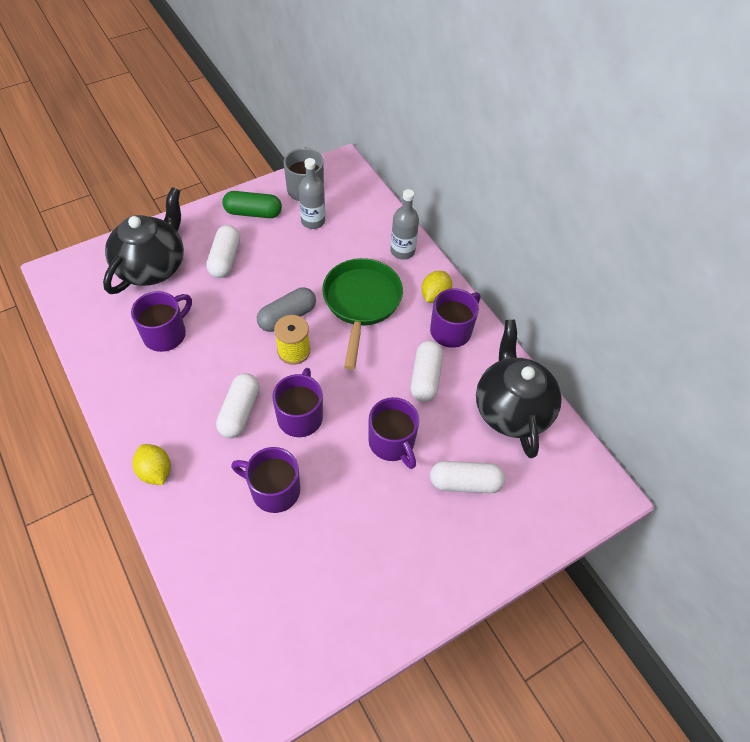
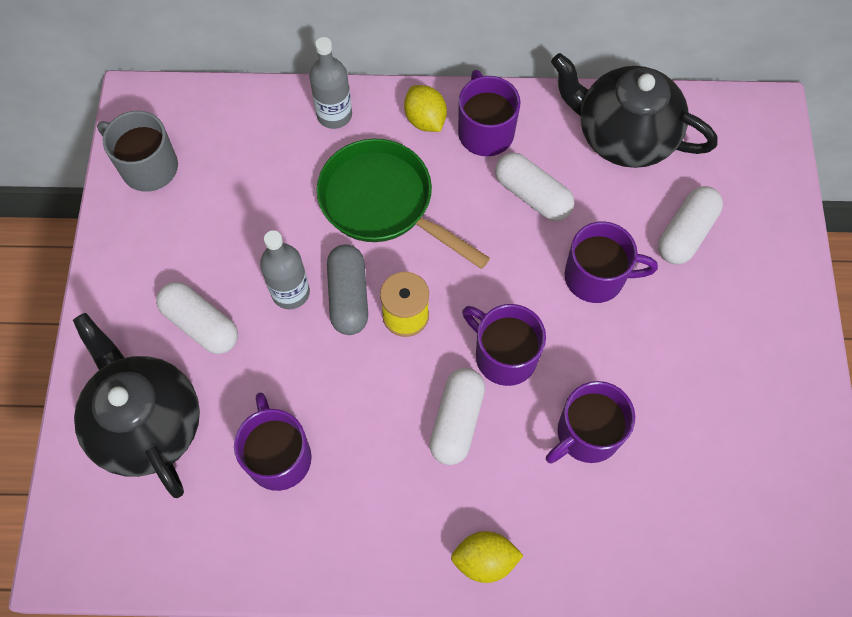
camera: 55 degrees left, 10 degrees up
(240, 412) = (456, 421): white capsule -> white capsule turned 60 degrees clockwise
(253, 213) = (143, 251): green capsule -> none
(313, 221) = (212, 187): grey bottle -> grey bottle (290, 292)

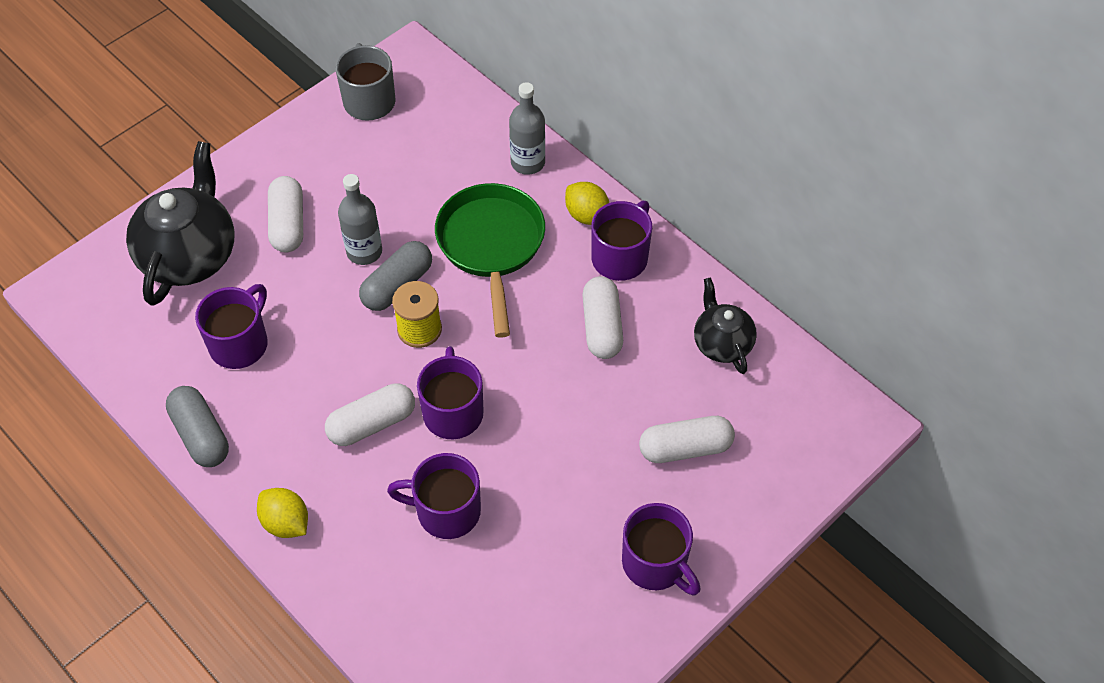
camera: 45 degrees right, 10 degrees down
(336, 559) = (201, 435): none -> grey capsule
(425, 120) = (587, 215): yellow lemon -> yellow lemon turned 60 degrees counterclockwise
(596, 277) = (580, 419): purple mug -> purple mug (655, 563)
(623, 135) = (722, 343): black teapot -> black teapot, size x0.57

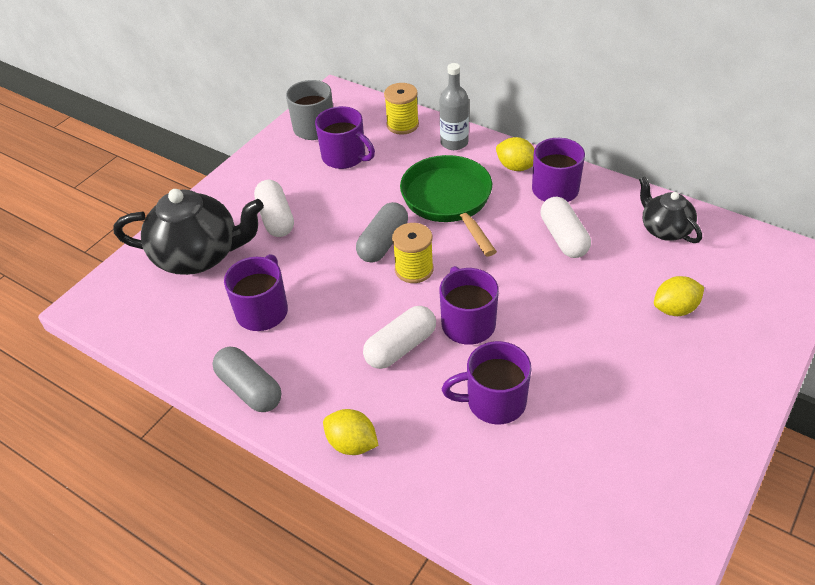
camera: 10 degrees left, 10 degrees down
(190, 255) = (199, 256): black teapot -> black teapot turned 90 degrees clockwise
(364, 251) = (346, 225): grey bottle -> none
(476, 121) = (402, 125): none -> yellow spool
(655, 563) = (696, 402): purple mug -> purple mug (345, 157)
(685, 448) = (675, 309): white capsule -> yellow lemon

